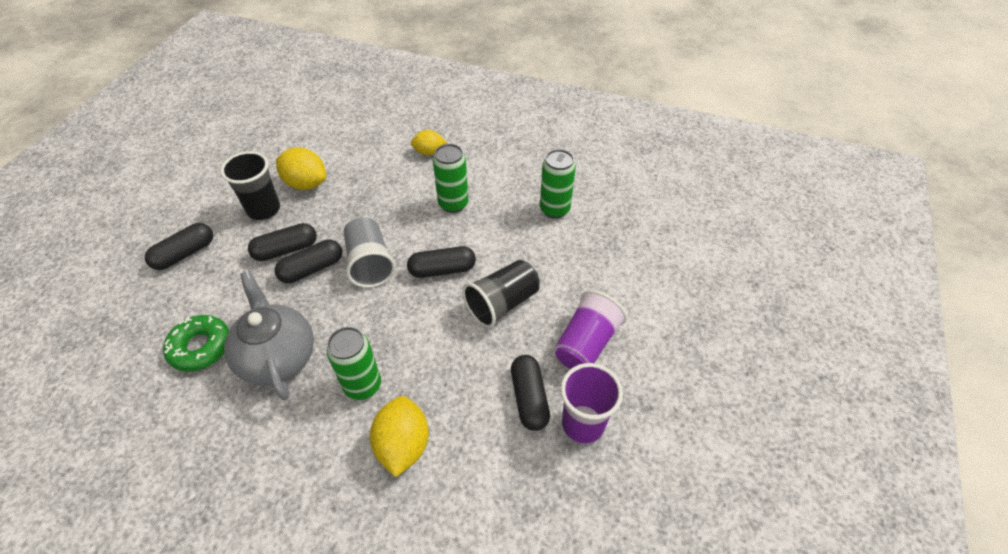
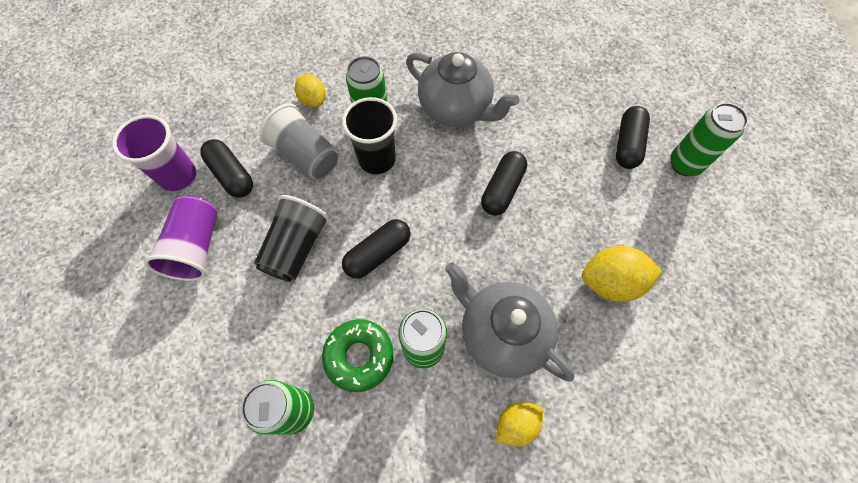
camera: 150 degrees right, 15 degrees up
(168, 221) = (684, 164): none -> green can
(201, 347) = (521, 87): green donut -> green donut (359, 356)
(264, 210) = (615, 225): black cup -> black cup (377, 160)
(286, 250) = (545, 195): black capsule -> none
(370, 263) = (454, 223): grey cup -> grey cup (306, 155)
(399, 190) = (501, 333): none -> grey teapot
(403, 445) = (313, 100): yellow lemon -> yellow lemon, size x0.64

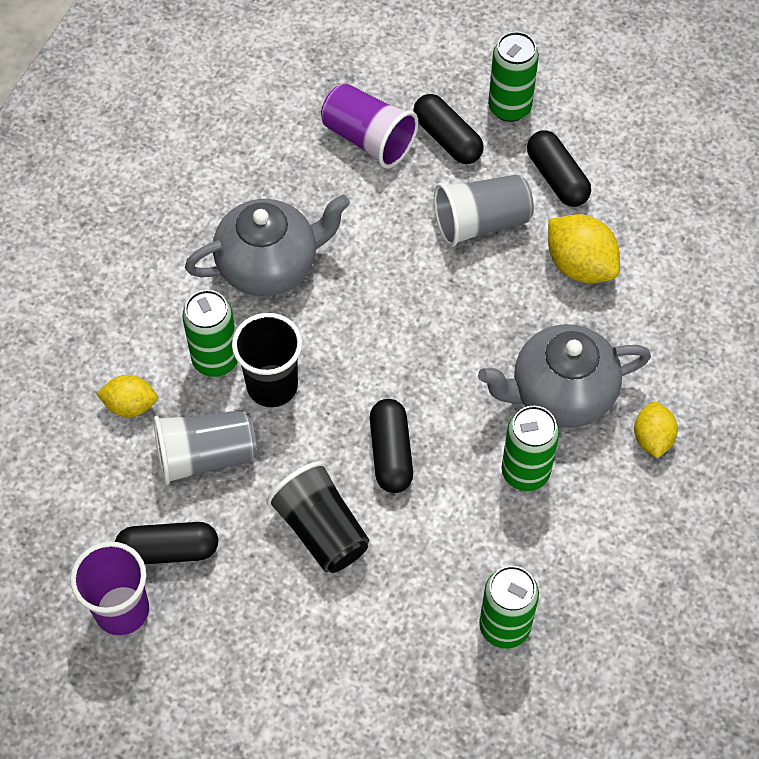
camera: 55 degrees left, 5 degrees down
(197, 247) = (240, 634): purple cup -> purple cup (368, 139)
(359, 356) = (491, 536): green donut -> none
(502, 189) = (408, 288): black capsule -> black capsule (557, 178)
(586, 201) = (481, 222): none -> grey cup
(610, 282) = (580, 265): yellow lemon -> yellow lemon turned 75 degrees counterclockwise

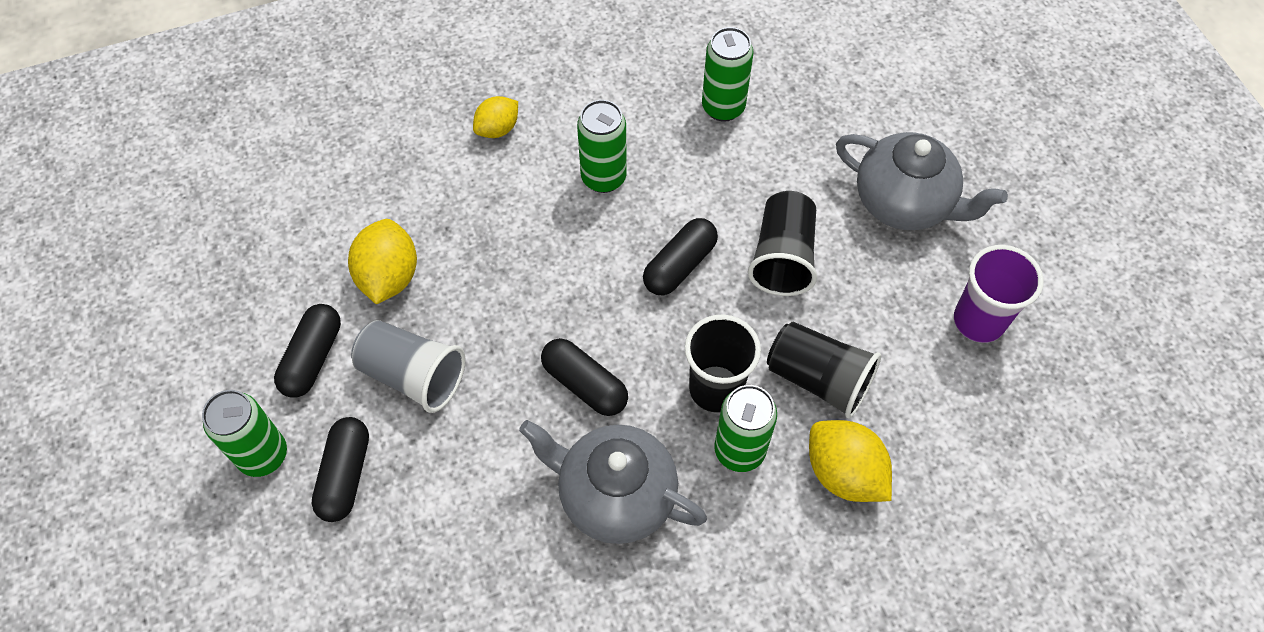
camera: 135 degrees left, 0 degrees up
(130, 405) = (844, 473): yellow lemon -> yellow lemon, size x1.57
(168, 550) = (908, 334): black capsule -> black capsule (584, 384)
(206, 456) = (818, 379): grey cup -> black cup
(368, 139) = (405, 540): purple cup -> none
(560, 394) = (518, 204): grey teapot -> grey teapot (904, 203)

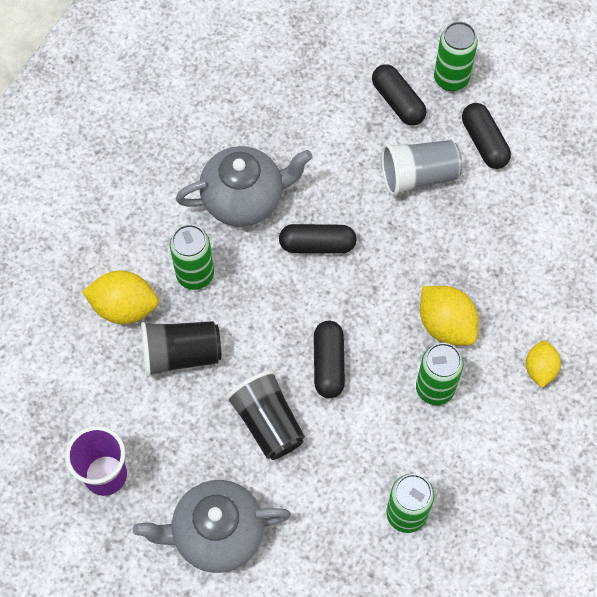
camera: 140 degrees right, 5 degrees up
(389, 276) = (495, 218): yellow lemon -> yellow lemon (446, 325)
(715, 389) = (238, 300): black cup -> none

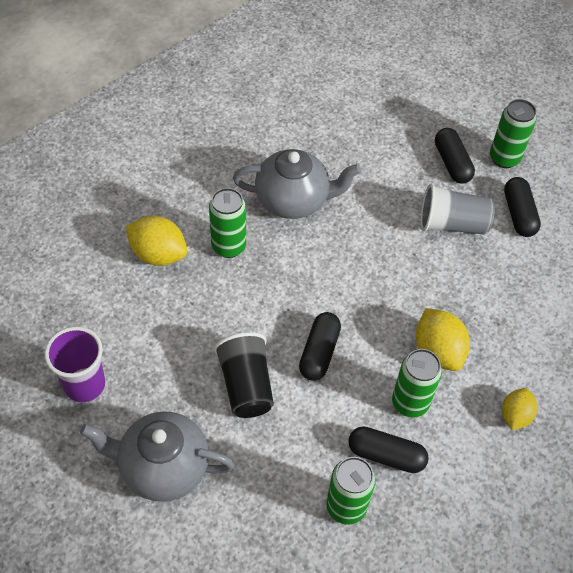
camera: 15 degrees right, 10 degrees down
(181, 354) = (191, 306): black cup -> none
(317, 244) = (343, 253): black capsule -> black capsule (386, 455)

